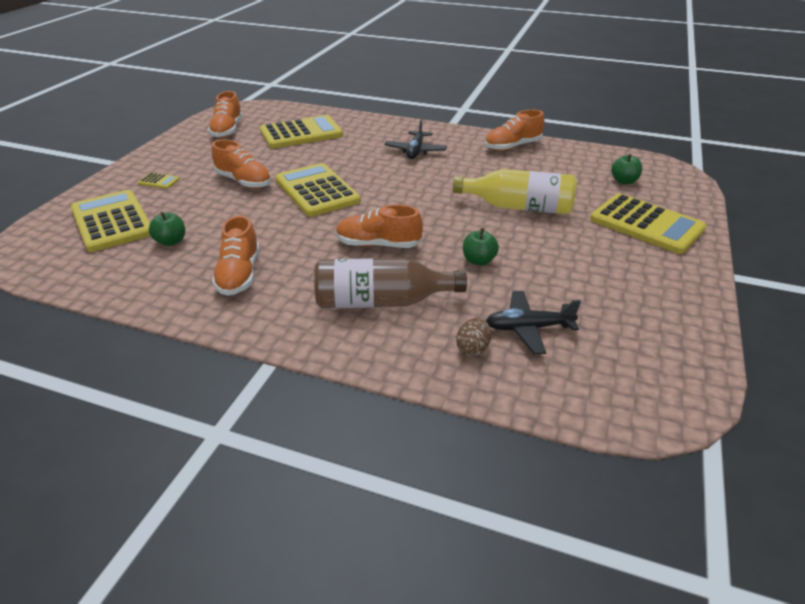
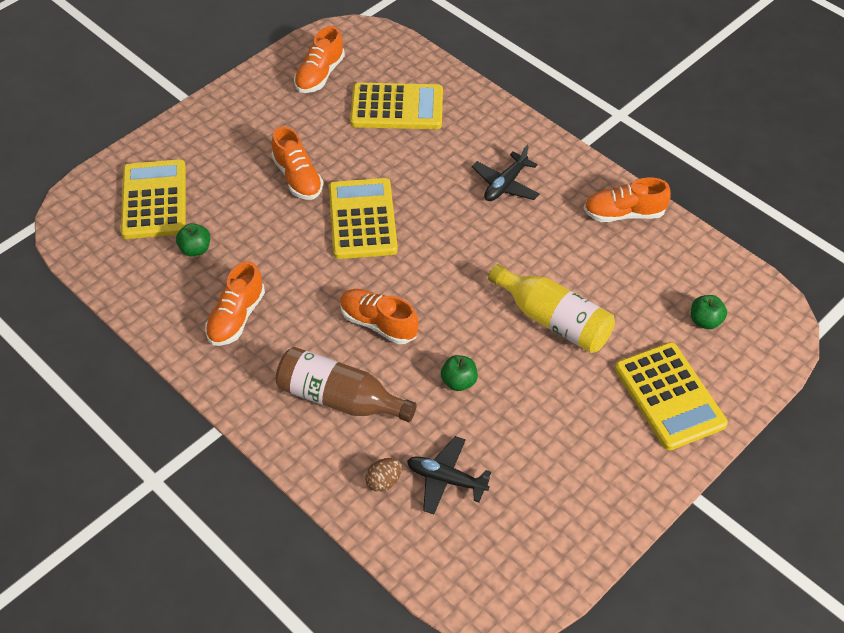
camera: 25 degrees right, 15 degrees up
(159, 181) = (216, 149): yellow calculator -> none

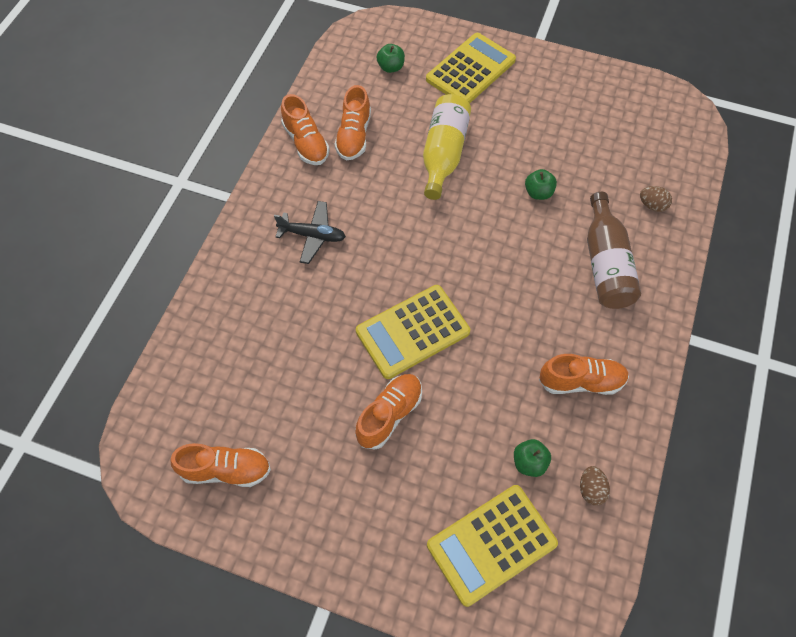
camera: 115 degrees left, 10 degrees up
(145, 279) = (591, 489): none -> brown egg
(378, 323) = (519, 268): orange shoe -> orange shoe (354, 136)
(397, 107) = (247, 367): yellow calculator -> none
(446, 479) = (623, 170): black plane -> none

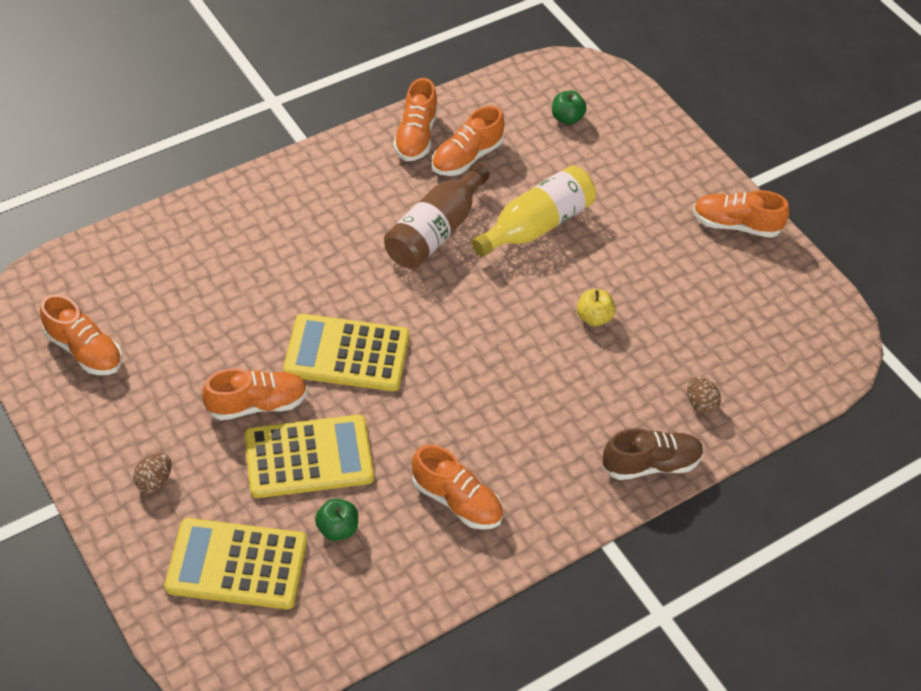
camera: 35 degrees right, 10 degrees down
(312, 235) = (341, 218): black plane -> none
(470, 70) = (646, 167): yellow calculator -> yellow calculator (309, 457)
(538, 193) = (594, 317): green apple -> yellow apple
(558, 73) = (736, 225): none -> orange shoe
(591, 489) = (369, 590): brown egg -> brown egg (154, 480)
(605, 264) = (592, 422): brown bottle -> brown bottle (435, 231)
(664, 266) = (651, 464): none -> brown shoe

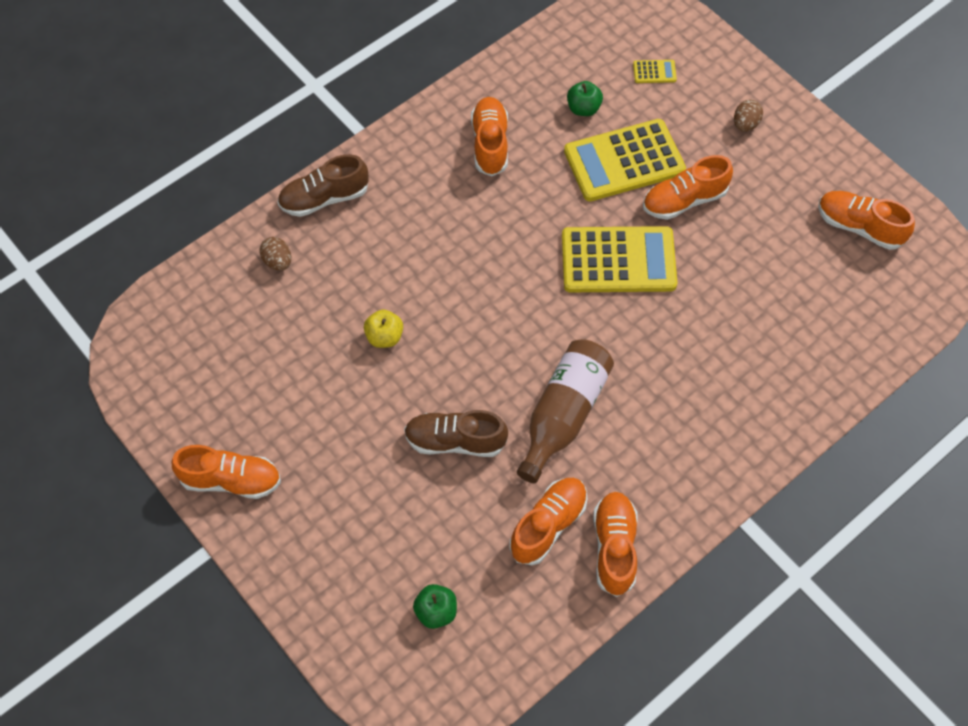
camera: 175 degrees right, 10 degrees up
(237, 564) = (654, 72): yellow calculator -> yellow calculator, size x0.40
(457, 501) = (490, 144): orange shoe -> orange shoe turned 60 degrees clockwise
(536, 225) = (455, 441): yellow bottle -> brown shoe

